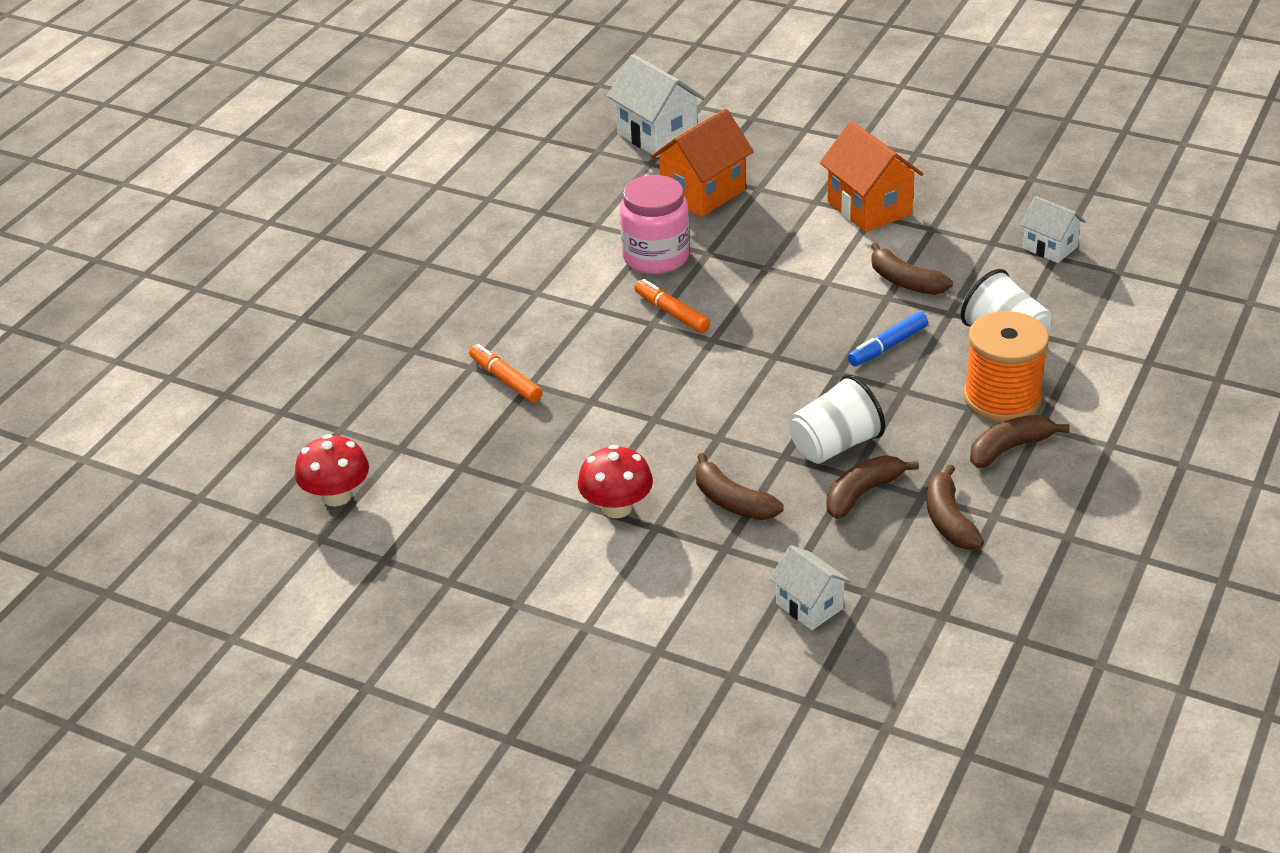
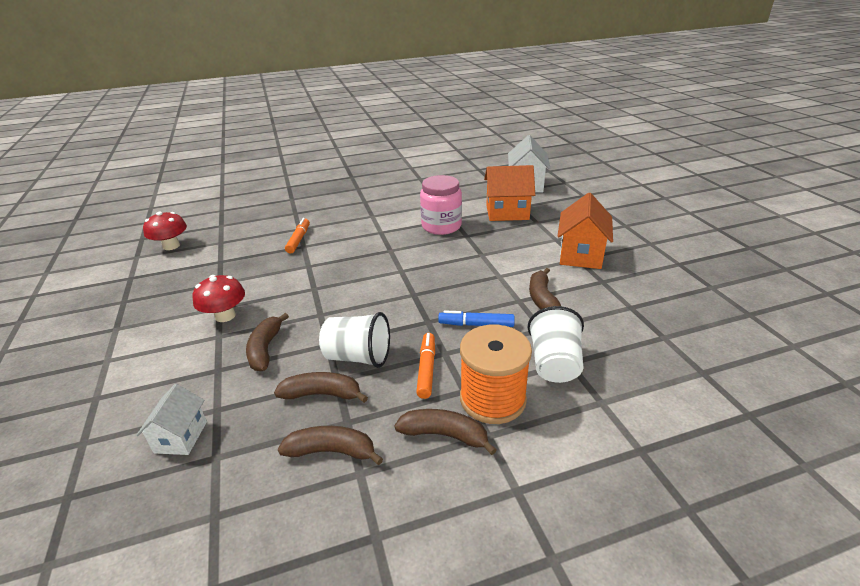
camera: 45 degrees right, 5 degrees down
(672, 313) = (406, 250): orange marker -> orange marker (426, 369)
(948, 520) = (332, 451): brown banana -> brown banana turned 60 degrees clockwise
(1050, 247) = (668, 330): white house -> none

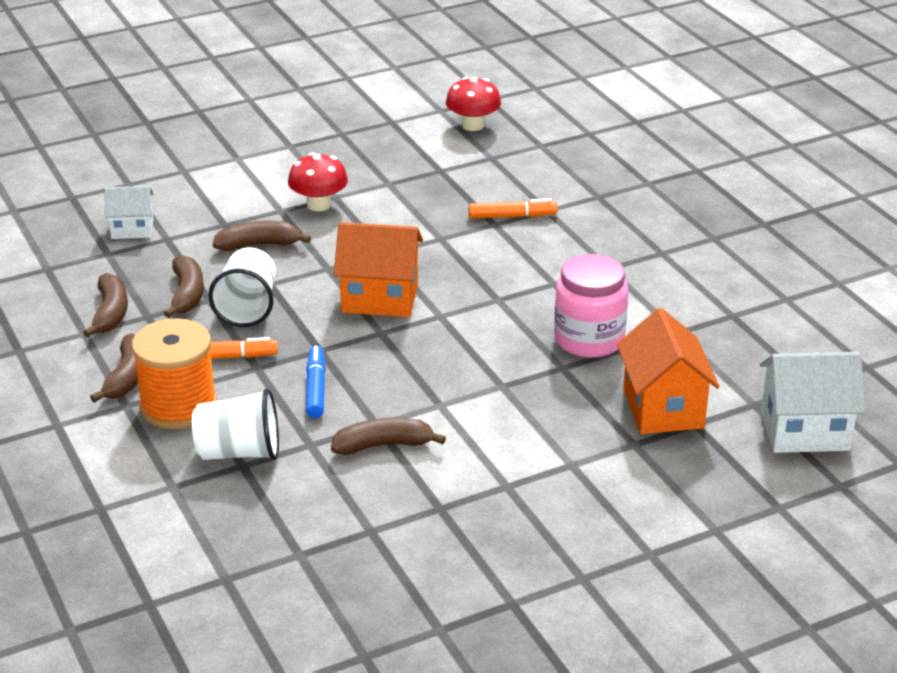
camera: 80 degrees right, 0 degrees up
(581, 255) = (520, 489): orange house -> orange house (380, 298)

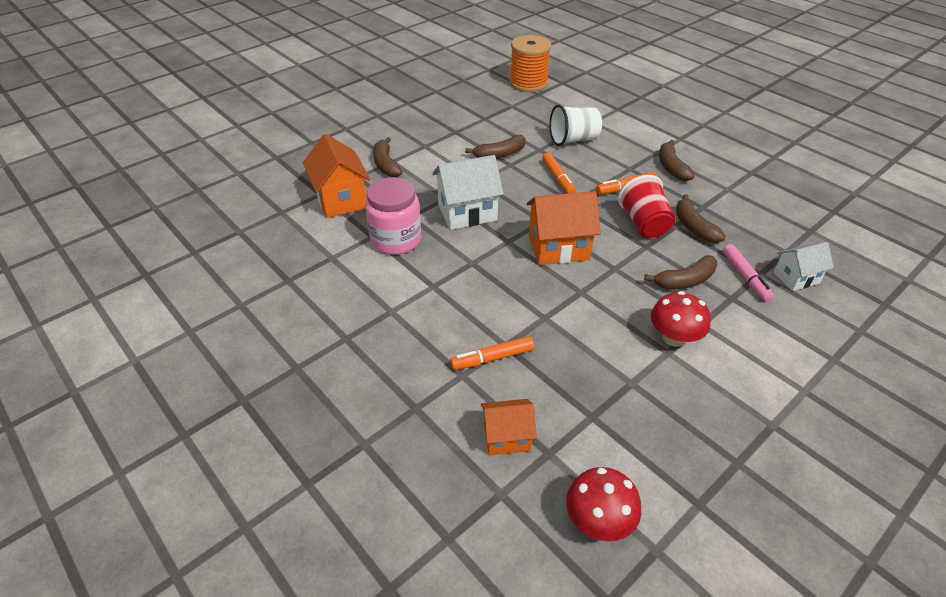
camera: 165 degrees right, 10 degrees up
(111, 313) = (727, 204): brown banana -> brown banana (386, 164)
(178, 406) = (627, 156): orange spool -> orange spool (528, 83)
(187, 238) = (745, 277): none -> pink marker
(247, 307) = (644, 224): white cup -> red cup
(316, 388) = (558, 178): blue marker -> orange marker
(522, 169) = (506, 437): none -> orange house
(804, 431) = (251, 199): white house -> white house (467, 212)

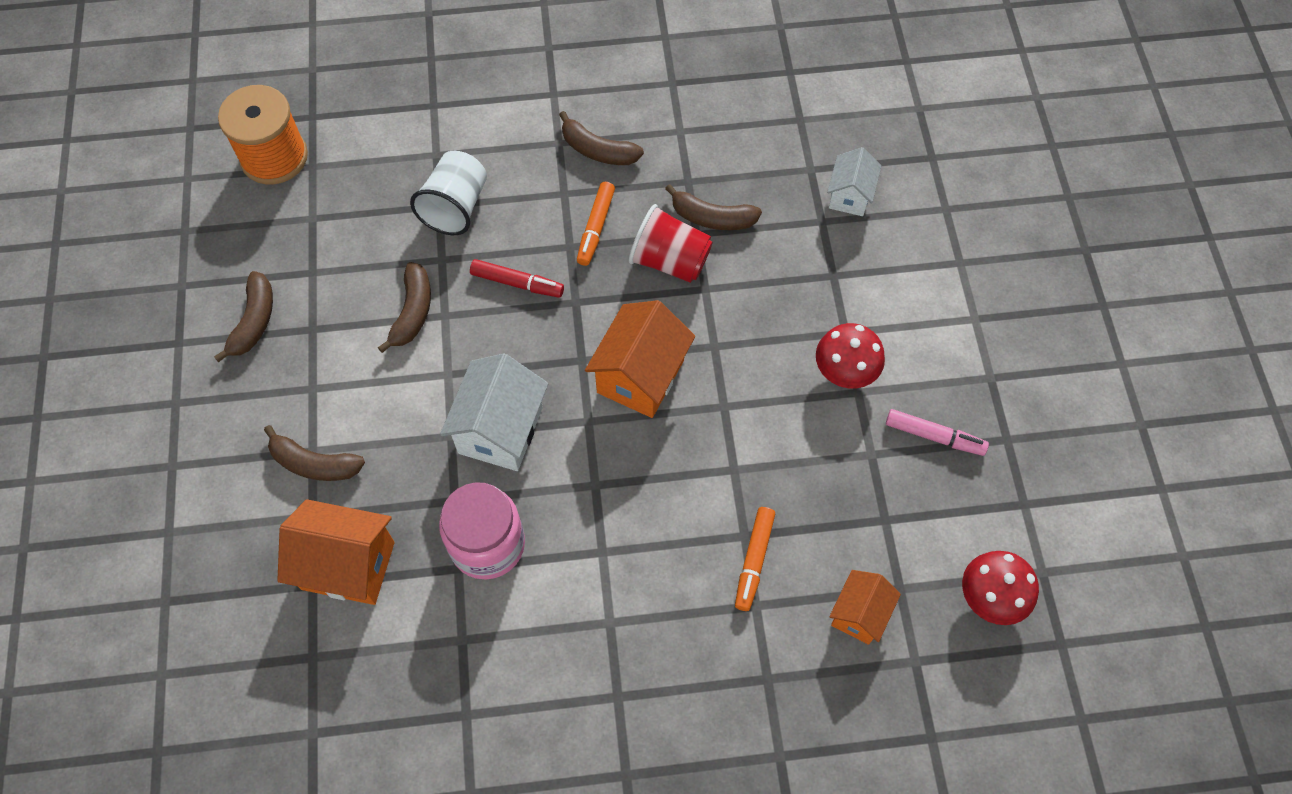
camera: 55 degrees left, 20 degrees up
(558, 178) = (517, 283): orange marker -> red marker
(685, 281) = (781, 296): brown banana -> brown banana (254, 322)
(745, 277) = (816, 238): pink marker -> pink marker (934, 436)

